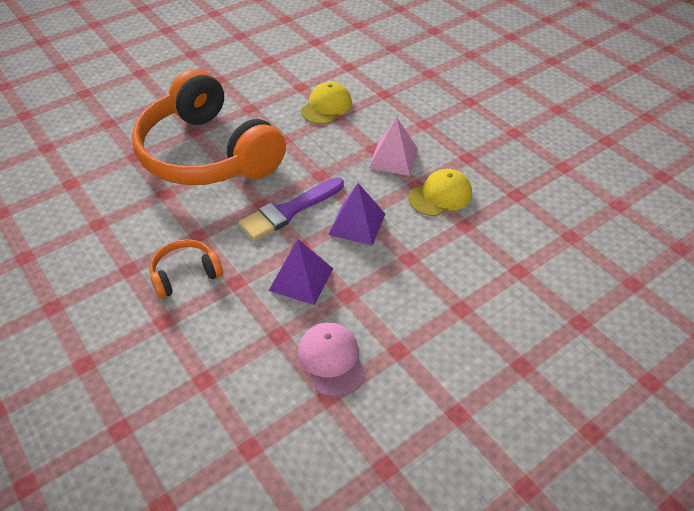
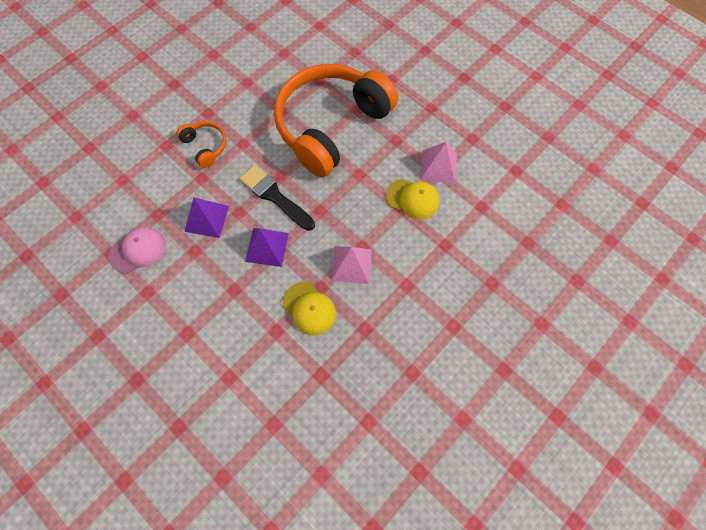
camera: 80 degrees right, 20 degrees up
(289, 211) = (275, 196): purple brush -> black brush
(293, 85) = (438, 166): none -> pink pyramid

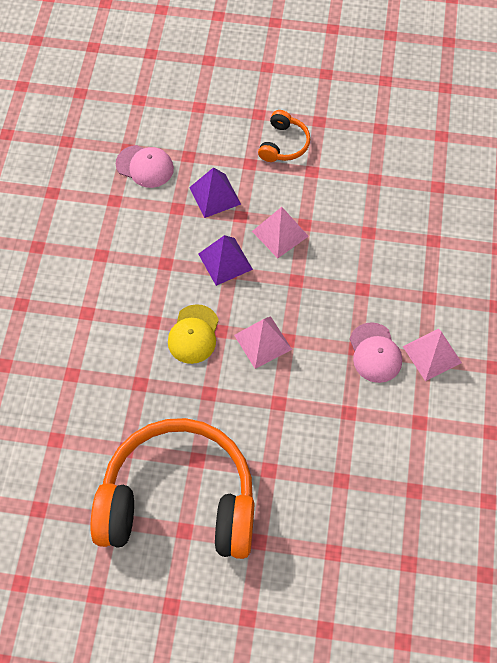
camera: 55 degrees right, 5 degrees down
(275, 196) = (280, 233): black brush -> pink pyramid
(331, 126) = (395, 230): orange headphones -> orange headphones (179, 500)
(412, 199) = (375, 353): yellow cap -> pink cap

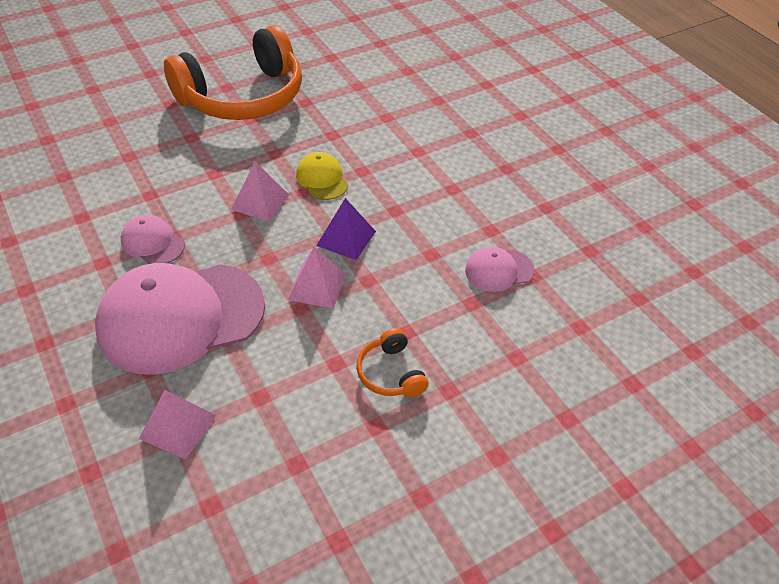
camera: 140 degrees right, 15 degrees down
(214, 195) = (409, 283): purple pyramid -> none
(391, 268) = (181, 317): none -> pink cap
(432, 354) = (96, 268): pink pyramid -> pink pyramid (178, 427)

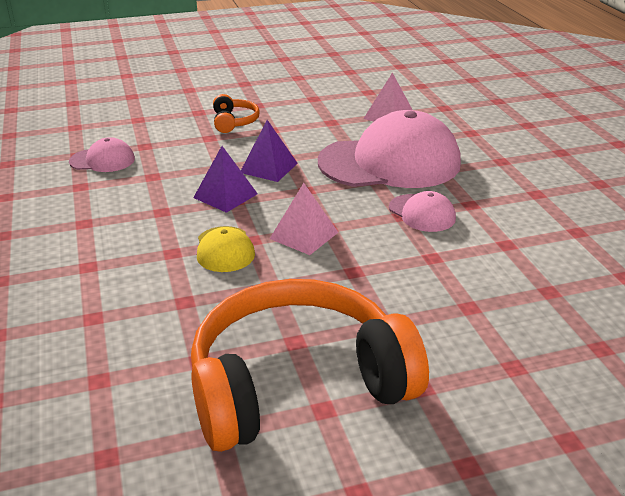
camera: 165 degrees left, 15 degrees down
(317, 286) = (268, 168): pink pyramid -> purple pyramid

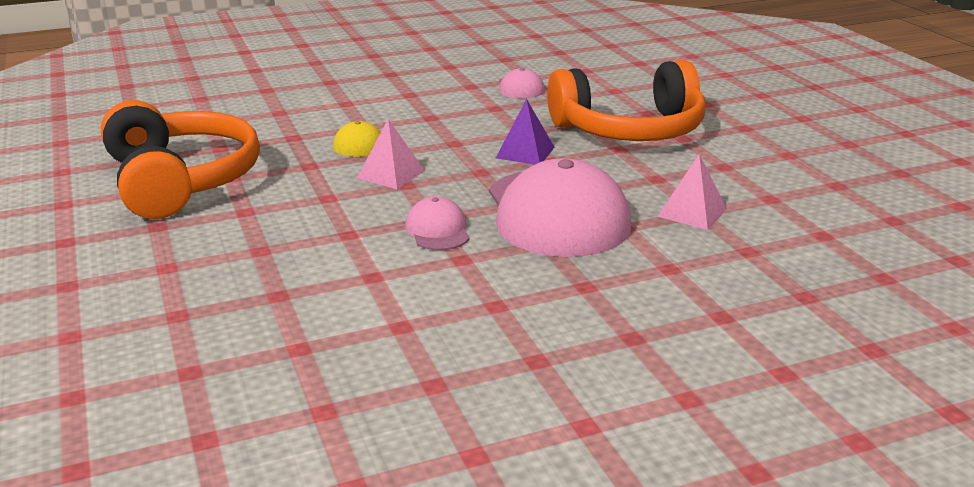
camera: 85 degrees right, 5 degrees down
(225, 195) = (462, 138): purple pyramid -> none
(234, 122) = (630, 130): orange headphones -> orange headphones, size x2.44
(422, 213) = (438, 230): pink cap -> pink cap turned 120 degrees clockwise

